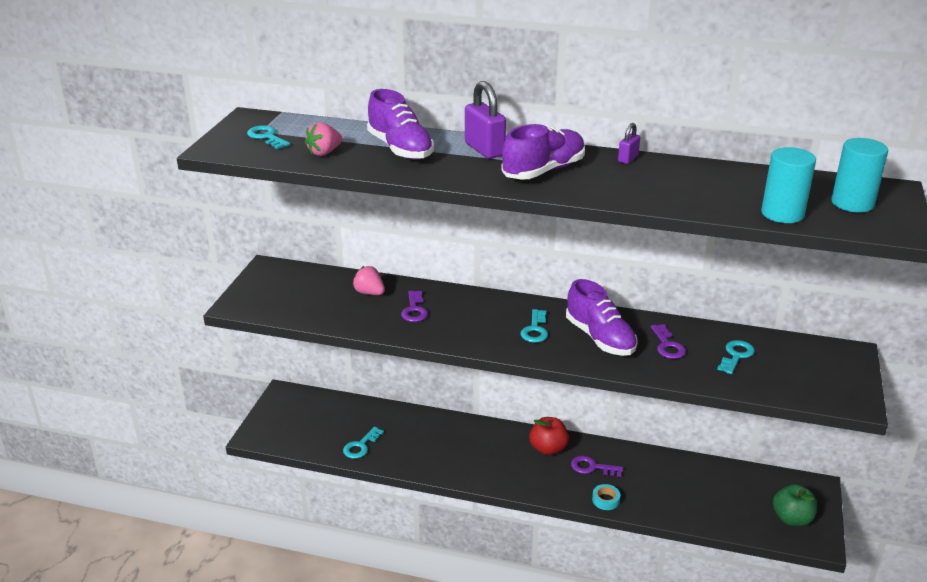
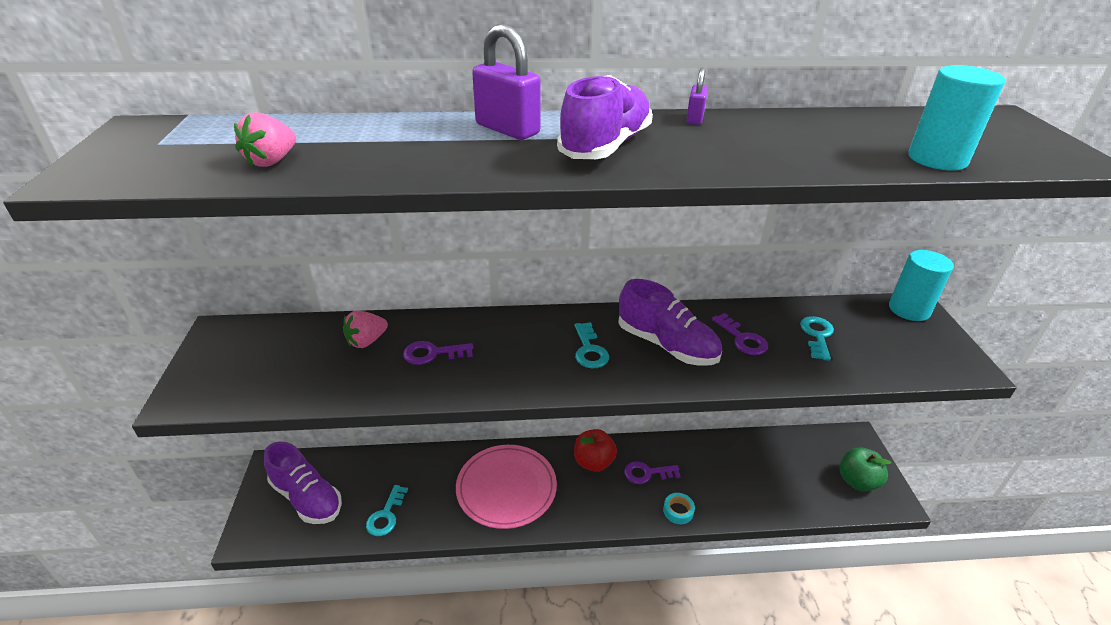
camera: 20 degrees left, 5 degrees up
(266, 137) = (169, 150): turquoise key -> none
(369, 293) = (366, 341): pink strawberry -> pink strawberry turned 60 degrees counterclockwise
(400, 149) = (388, 142): purple shoe -> purple shoe (307, 498)
(414, 310) = (433, 353): purple key -> purple key turned 105 degrees clockwise
(464, 450) = (506, 488): none -> pink plate
(852, 203) = (989, 136): turquoise cylinder -> turquoise cylinder (909, 309)

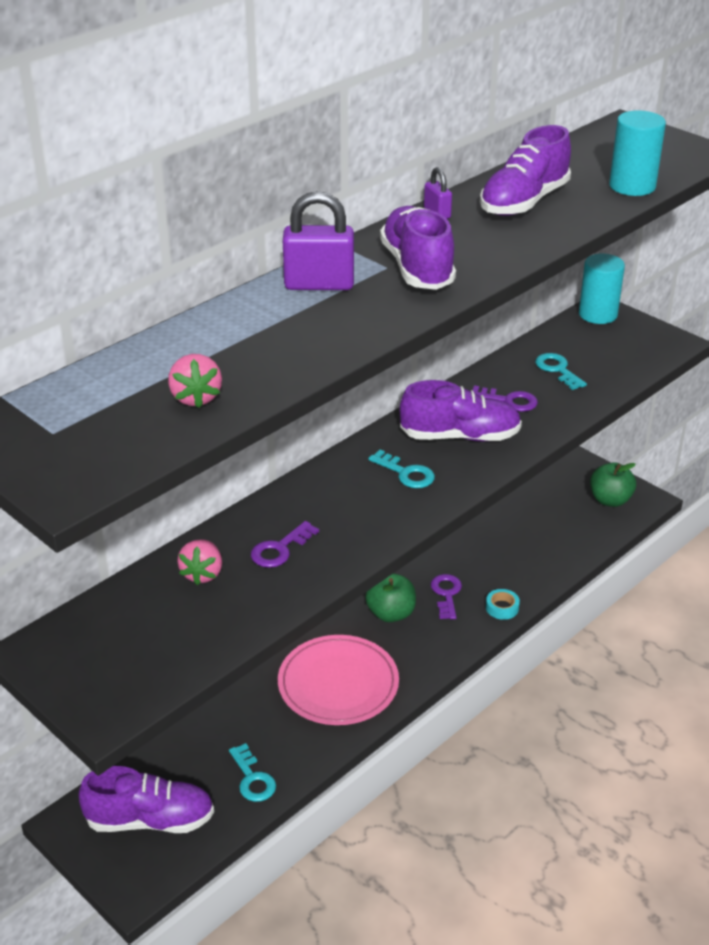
camera: 40 degrees left, 0 degrees up
(593, 462) = (391, 613): red apple -> green apple
(647, 473) = (446, 594): purple key -> purple key turned 135 degrees clockwise
(792, 136) = (524, 202): none -> purple shoe

